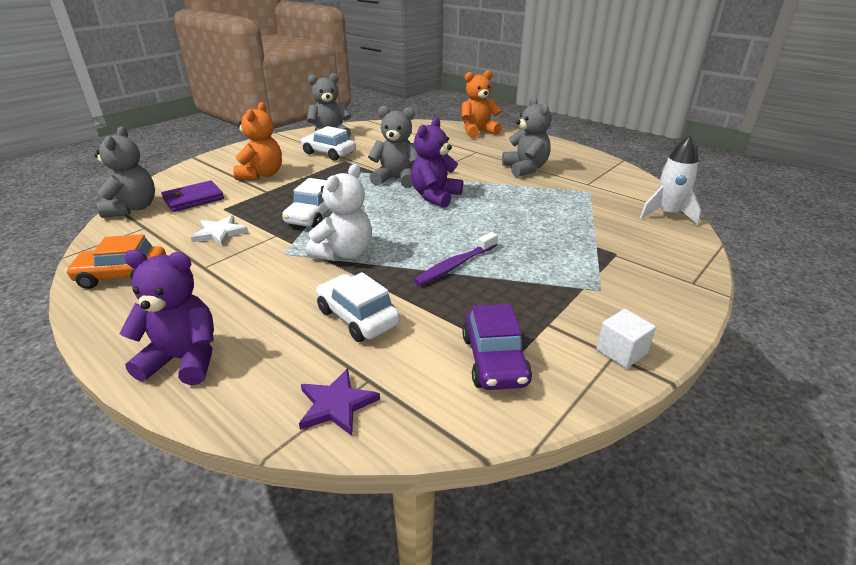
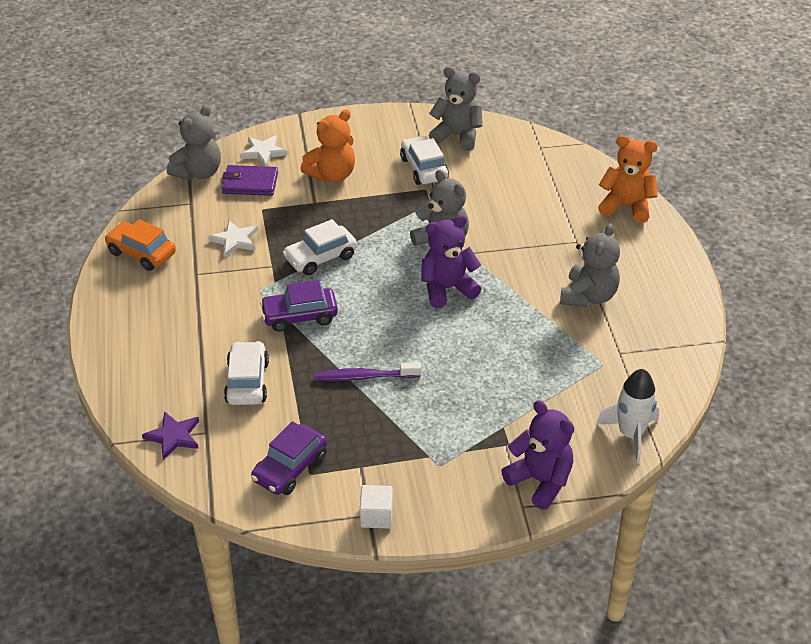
camera: 40 degrees right, 10 degrees up
(184, 359) = (124, 352): purple teddy bear -> purple teddy bear (540, 481)
(185, 181) = (263, 152): none -> white star
(344, 253) = (299, 316): white teddy bear -> purple car

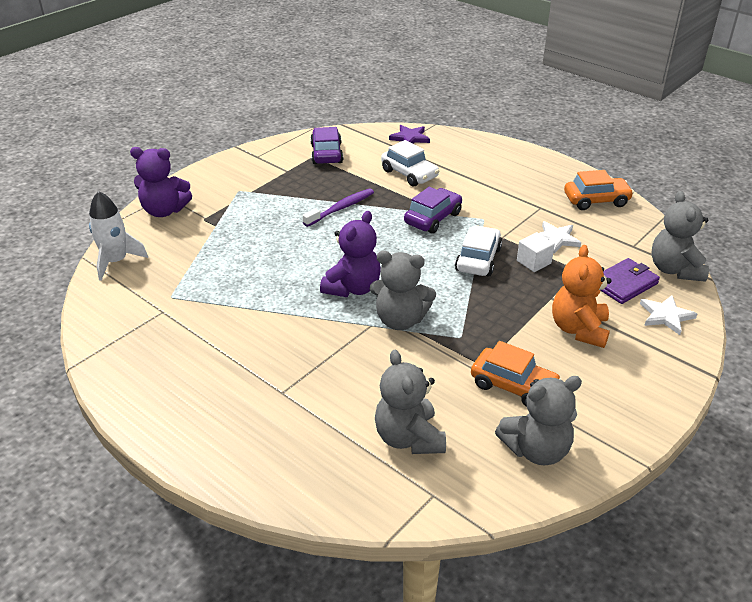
camera: 140 degrees right, 5 degrees down
(376, 516) = (252, 157): white cube -> white cube (533, 262)
(424, 168) = (513, 386): white car -> orange car
(588, 296) = (225, 343): grey teddy bear -> grey teddy bear (409, 438)
(626, 206) = (261, 467): orange teddy bear -> none

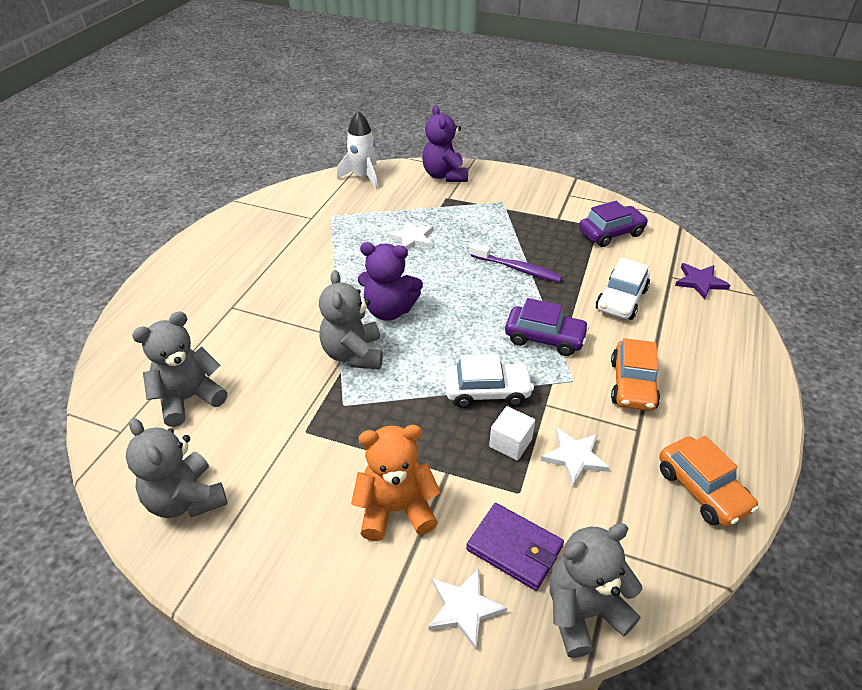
camera: 70 degrees right, 5 degrees up
(254, 253) = (412, 238): none -> white star
(513, 386) = (278, 463): orange car -> orange car (632, 384)

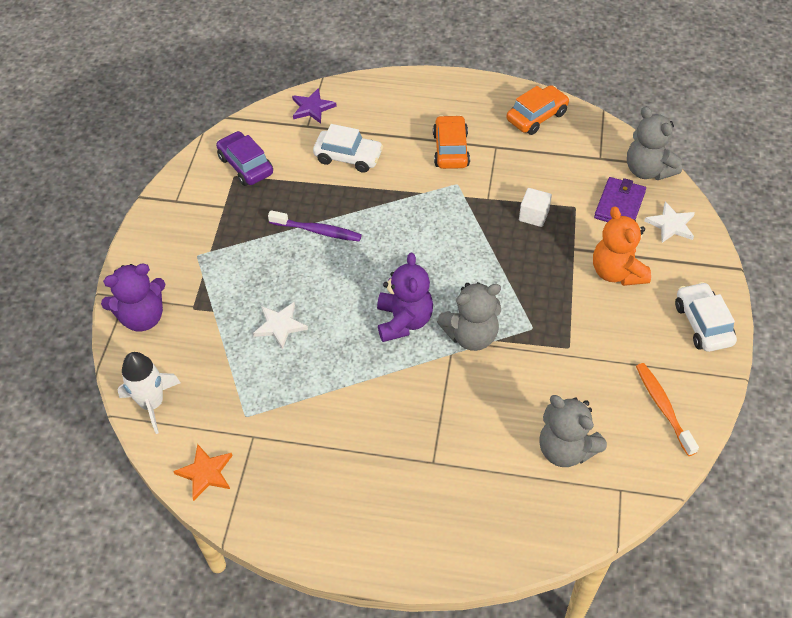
camera: 100 degrees left, 10 degrees up
(186, 499) = (663, 407): grey teddy bear -> orange toothbrush
(292, 196) = (205, 473): none -> orange star
(487, 391) = (486, 235): white car -> white car (702, 324)
(517, 269) = (318, 231): purple toothbrush -> purple toothbrush turned 90 degrees clockwise
(544, 338) = (412, 204): purple car -> none
(574, 457) = (533, 179): white star -> none
(632, 384) = (451, 150): orange car -> orange car turned 90 degrees counterclockwise

